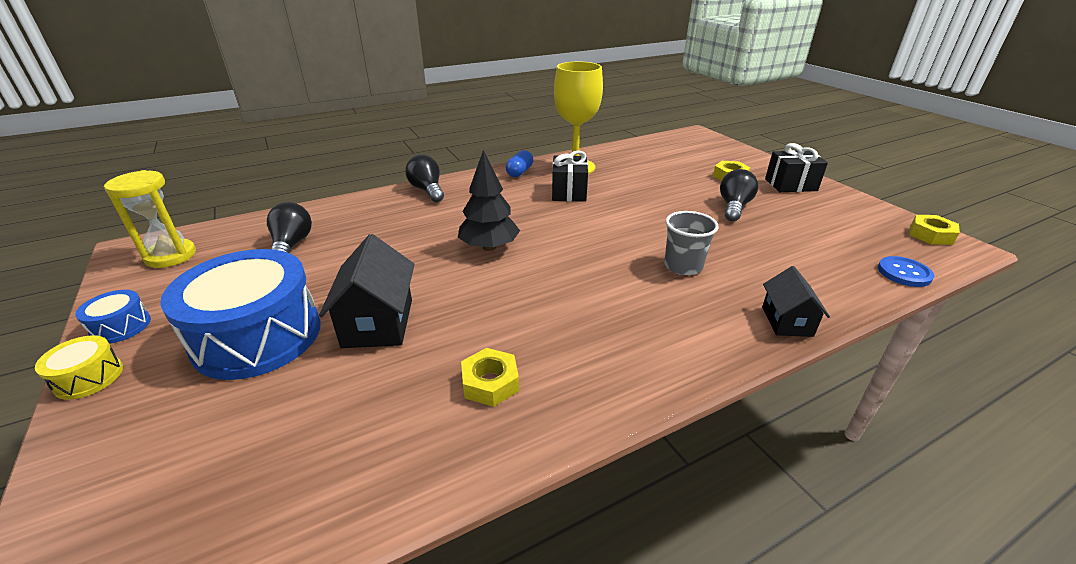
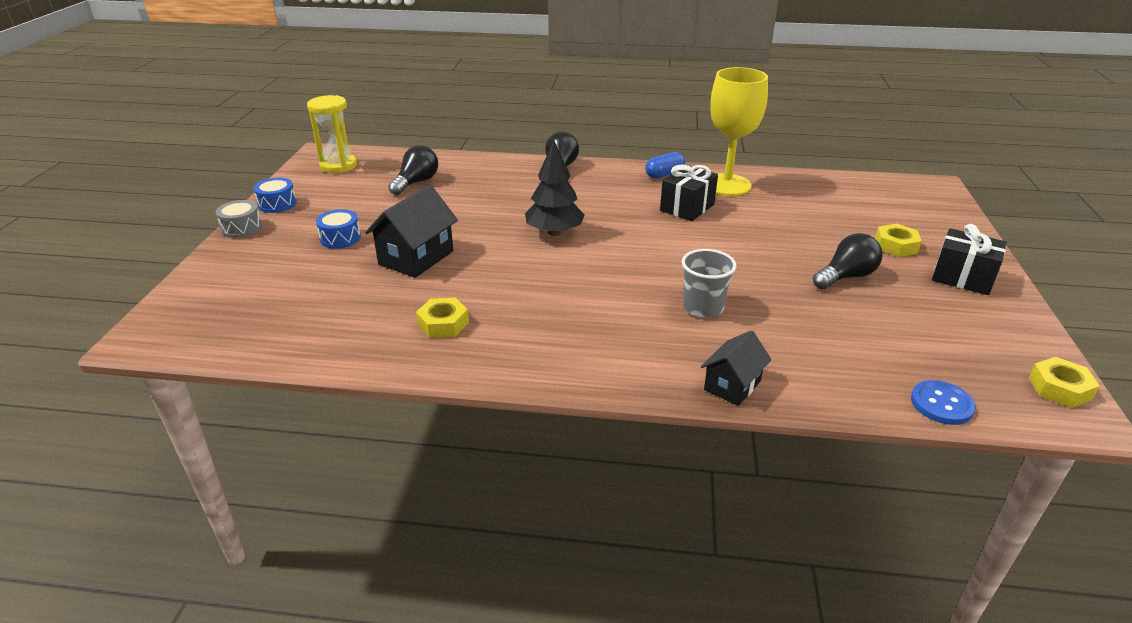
camera: 35 degrees right, 0 degrees up
(89, 378) = (242, 228): yellow drum -> grey drum
(258, 336) = (340, 238): blue drum -> blue drum, size x0.43

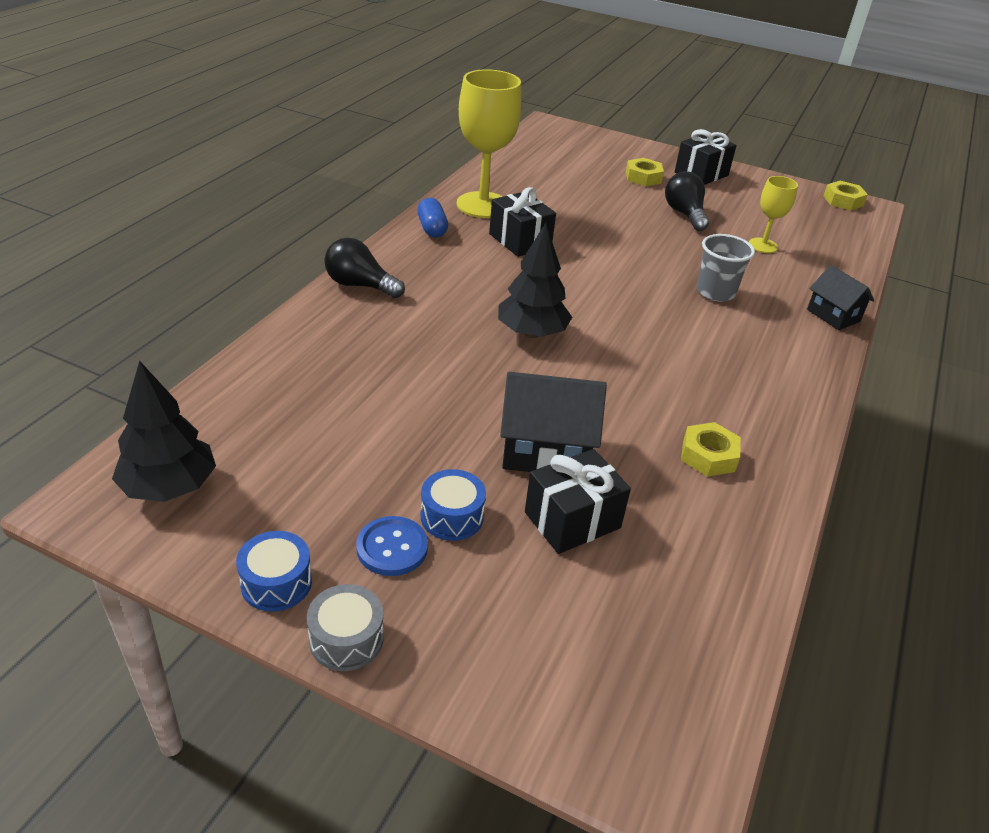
camera: 75 degrees left, 5 degrees up
(338, 166) = (169, 487): yellow hourglass -> black tree
(350, 277) = (572, 520): none -> black gift
(416, 182) = (310, 412): black light bulb -> none
(416, 258) = (545, 451): black house -> black house turned 45 degrees counterclockwise
(839, 330) = (763, 245): none -> yellow goblet
(941, 404) = (859, 244): blue button -> blue button (392, 548)

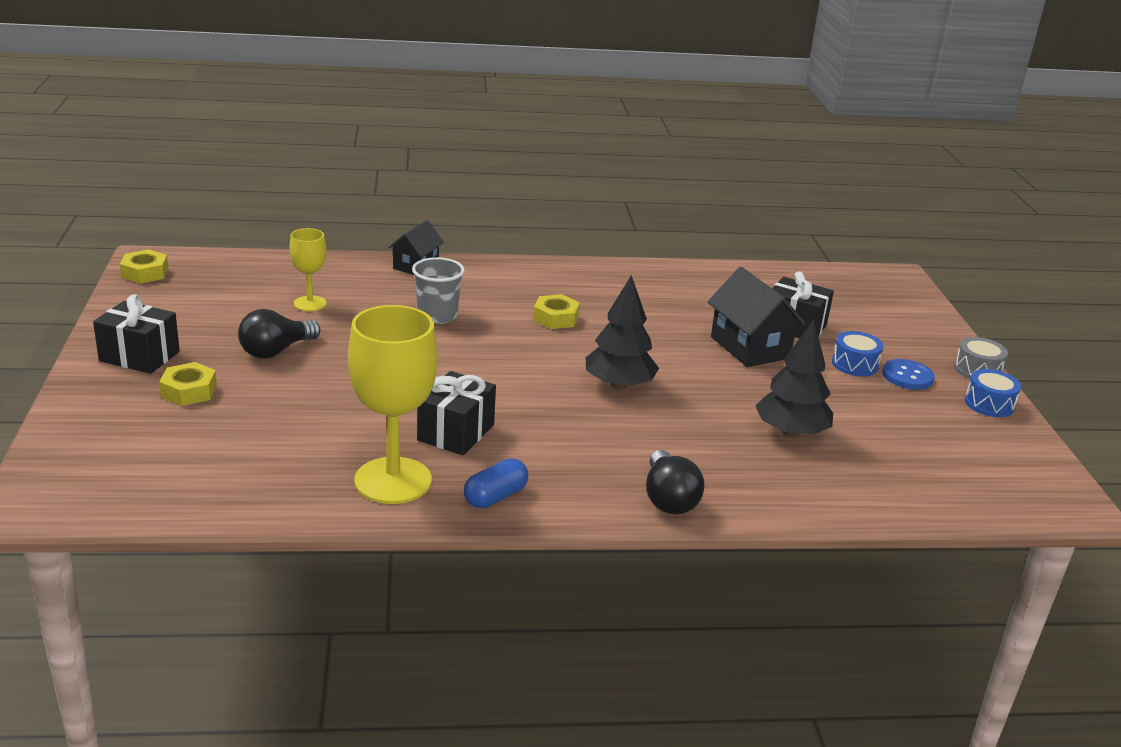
camera: 120 degrees left, 10 degrees down
(169, 487) = (1007, 477): black tree -> black tree (791, 432)
(708, 456) = (669, 294): yellow nut -> yellow nut (555, 318)

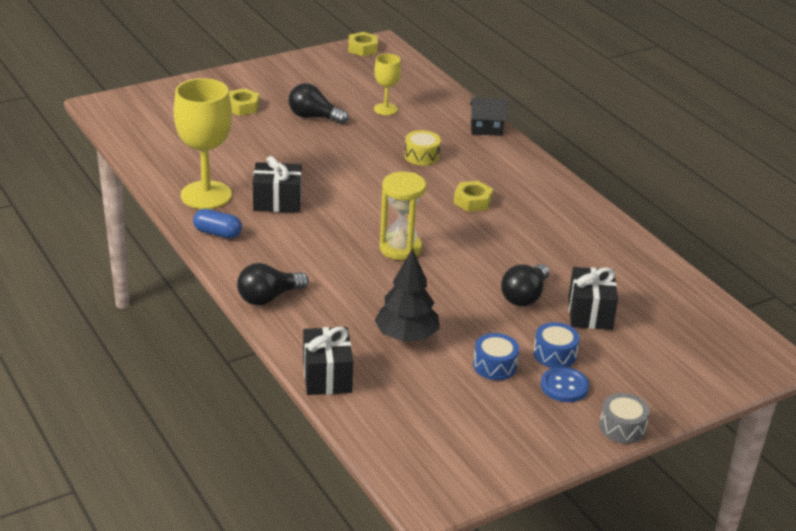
camera: 65 degrees right, 5 degrees up
(139, 356) = (264, 81): black gift -> black gift (327, 376)
(437, 315) = (421, 156): grey cup -> yellow drum
(619, 385) = (400, 248): black tree -> yellow hourglass
(750, 347) = (524, 296): black house -> black light bulb
(989, 404) = (561, 439): blue drum -> blue drum (495, 366)

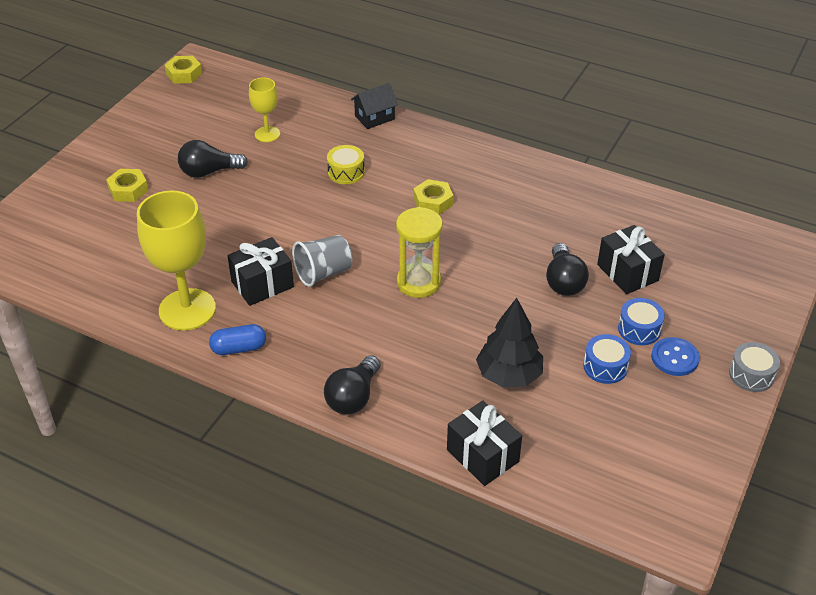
camera: 30 degrees left, 10 degrees up
(331, 213) = (323, 273): none -> grey cup

